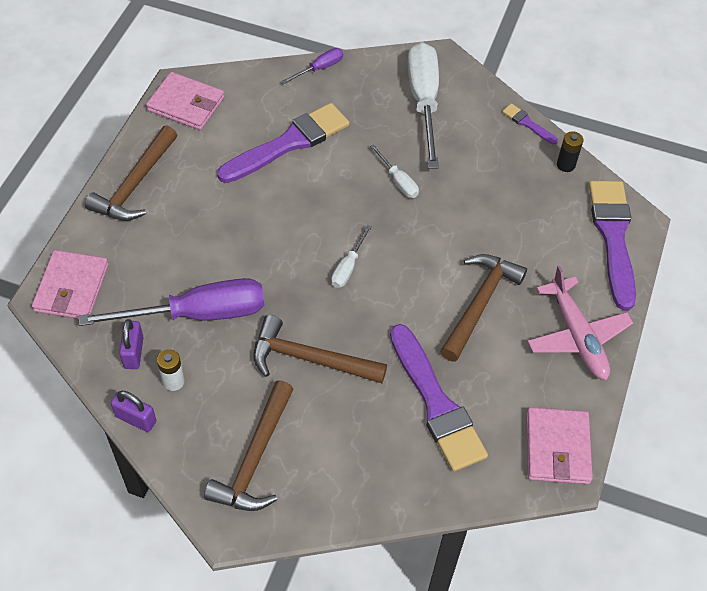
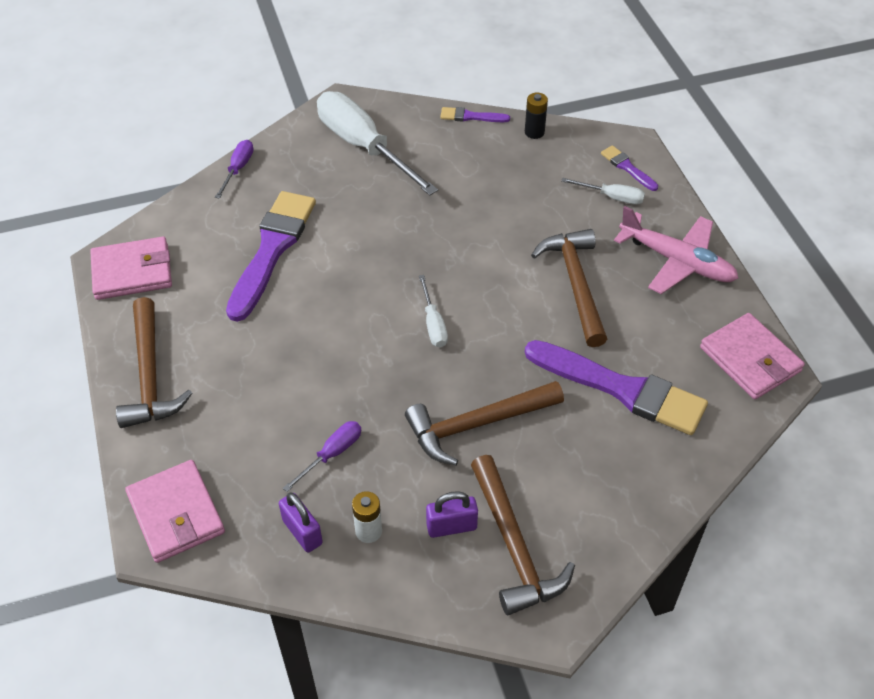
camera: 35 degrees left, 5 degrees down
(136, 419) = (365, 592): purple padlock -> purple padlock (451, 526)
(198, 314) = (332, 454): purple screwdriver -> purple screwdriver, size x0.46
(398, 181) = (406, 225): white screwdriver -> white screwdriver (612, 197)
(613, 238) = (627, 168): purple brush -> purple brush, size x0.45

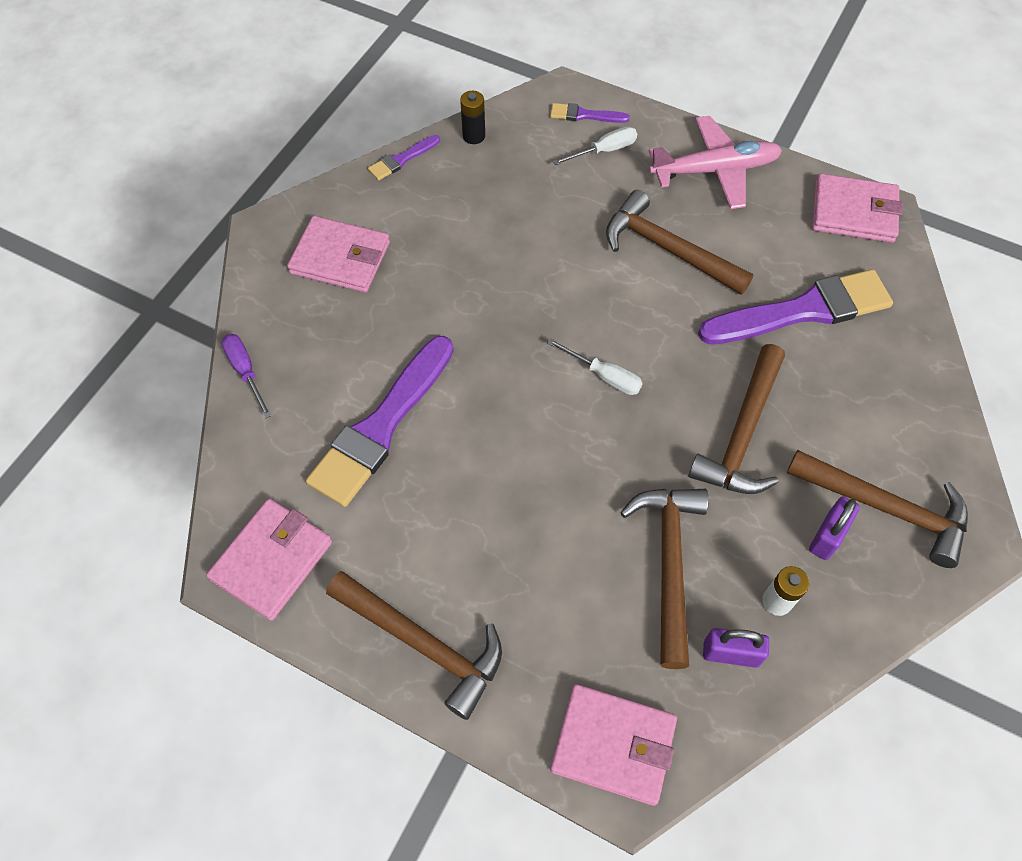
camera: 45 degrees left, 10 degrees up
(272, 250) = (382, 425): purple brush -> purple brush turned 120 degrees counterclockwise
(332, 454) = (668, 564): purple screwdriver -> brown hammer
(363, 146) = (340, 258): white screwdriver -> pink wallet

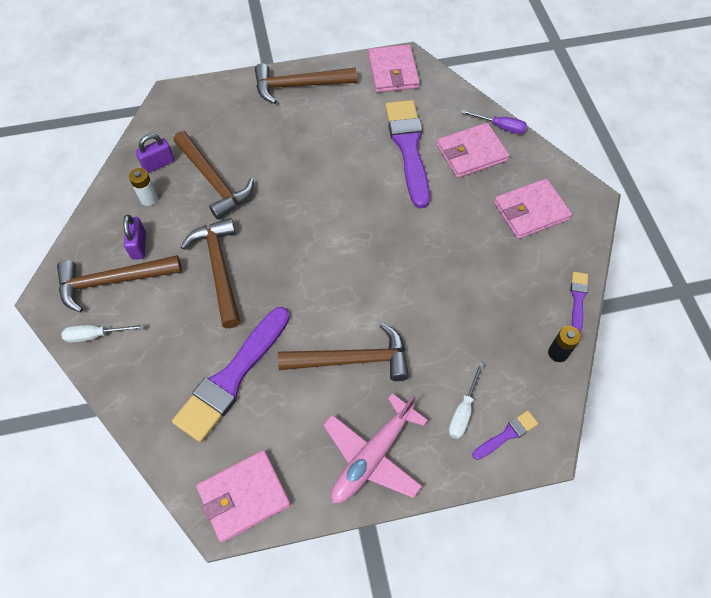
camera: 140 degrees right, 0 degrees up
(604, 376) = (321, 248): white screwdriver -> white screwdriver (95, 335)
(613, 745) = (189, 103): pink wallet -> pink wallet (471, 153)

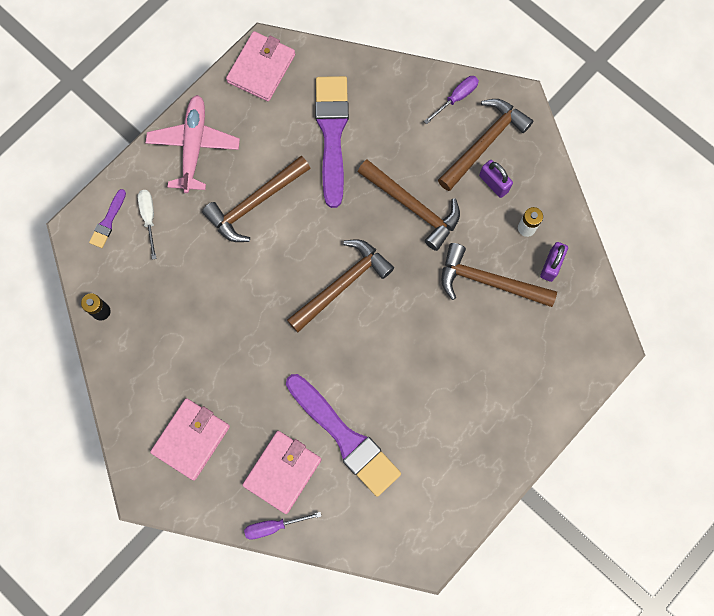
camera: 145 degrees right, 15 degrees up
(95, 335) = (456, 98): white screwdriver -> purple screwdriver
(299, 86) = (504, 442): brown hammer -> brown hammer (342, 284)
(393, 72) = (426, 528): pink wallet -> none
(578, 299) = (107, 372): purple brush -> none

